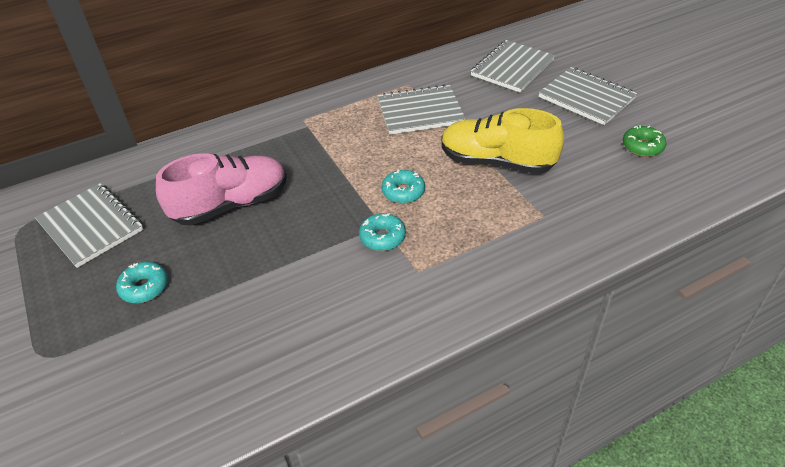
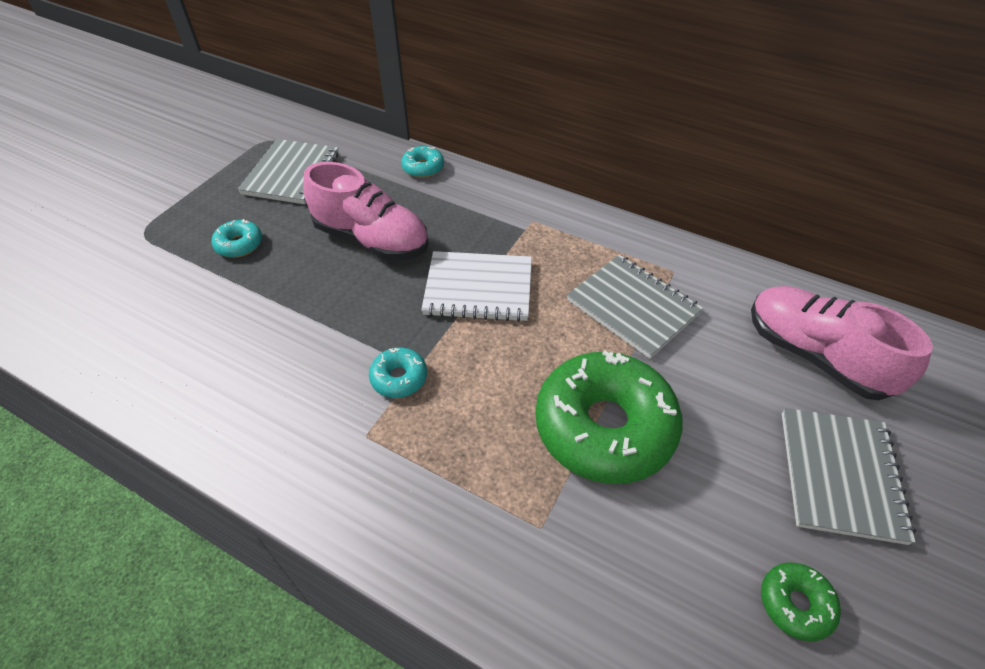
camera: 55 degrees right, 5 degrees up
(339, 169) = (478, 289): none -> white notebook
(403, 192) = (482, 360): turquoise donut -> turquoise donut (423, 168)
(496, 162) = (604, 427): yellow shoe -> green donut
(512, 68) = (815, 356): grey notebook -> pink shoe

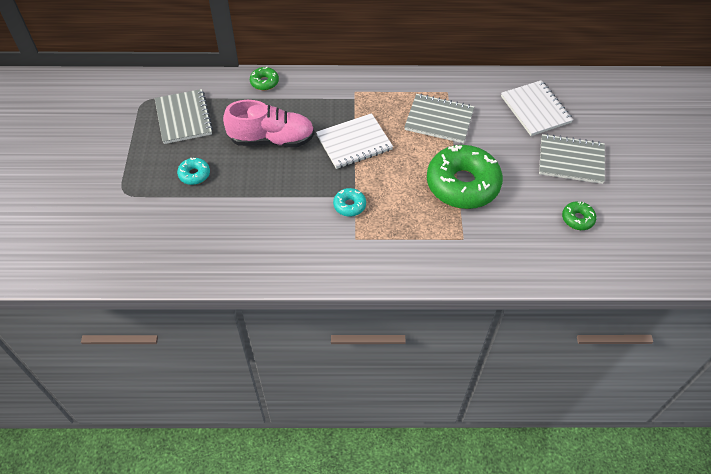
camera: 30 degrees left, 5 degrees up
(423, 168) = (264, 82): turquoise donut -> green donut
(815, 356) = (535, 109): pink shoe -> white notebook
(840, 475) = (571, 160): grey notebook -> grey notebook turned 60 degrees counterclockwise

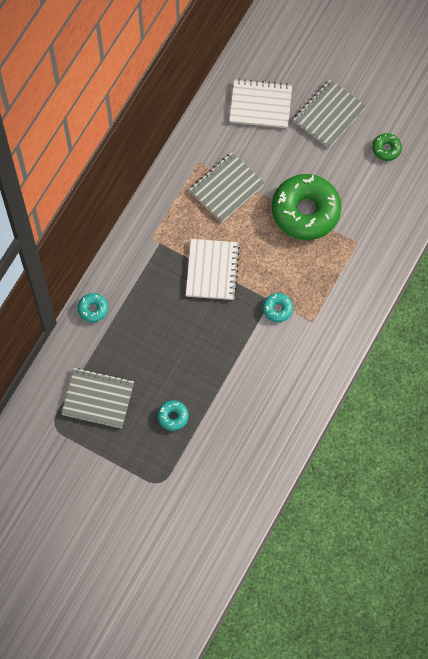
camera: 60 degrees left, 15 degrees up
(264, 82) = (93, 309): green donut -> turquoise donut
(272, 139) = (168, 335): pink shoe -> none

